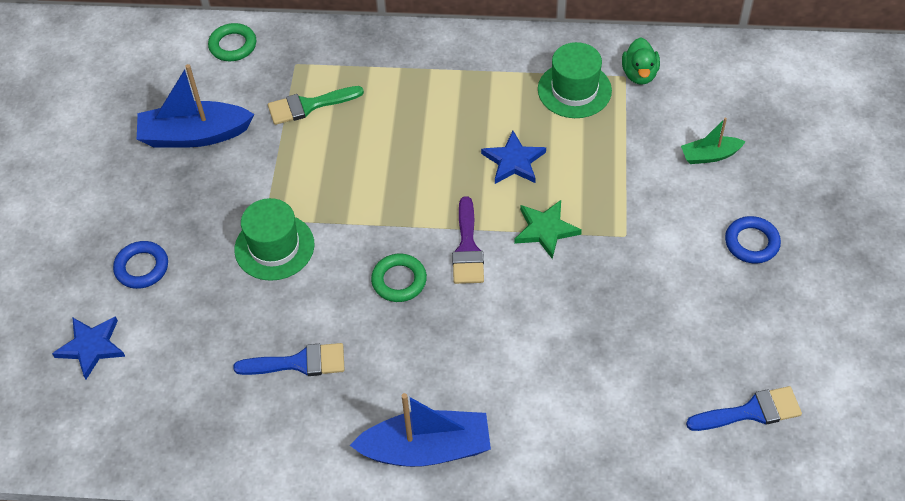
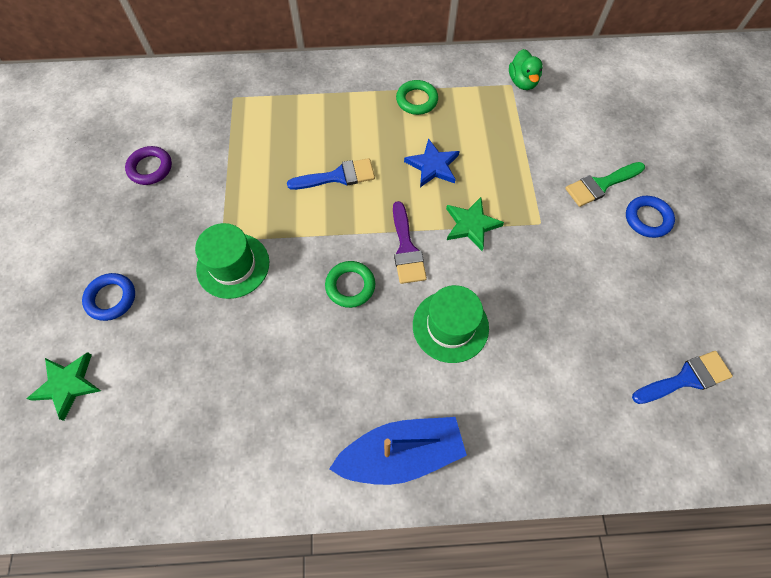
camera: 10 degrees left, 10 degrees up
(91, 347) = (67, 385): blue star -> green star
(194, 135) = (150, 168): blue boat -> purple ring
(233, 45) = (177, 86): green ring -> green ring (416, 100)
(299, 363) = (269, 378): blue brush -> blue brush (338, 176)
(308, 106) = (249, 133): green brush -> green brush (600, 185)
(574, 90) = (472, 100): green hat -> green hat (450, 326)
(710, 155) = (595, 145): green boat -> none

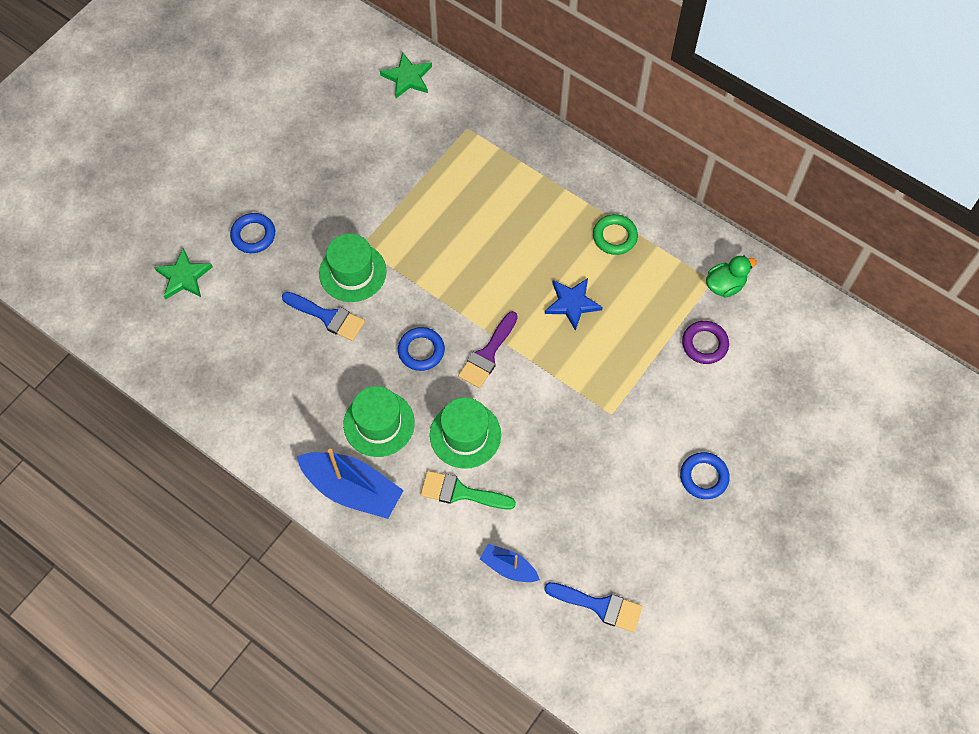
camera: 40 degrees right, 0 degrees up
(150, 168) = (356, 148): purple ring -> purple ring (704, 344)
(338, 176) = (489, 258): blue brush -> blue brush (328, 317)
(350, 286) = (421, 351): green ring -> blue ring
(370, 375) = (379, 423): none -> green hat
(471, 225) = (555, 373): green star -> green star (407, 78)
(522, 82) = (725, 285): green duck -> green duck turned 150 degrees counterclockwise
(591, 408) = (508, 567): none -> blue boat
(600, 185) = (695, 422): green brush -> green brush (460, 492)

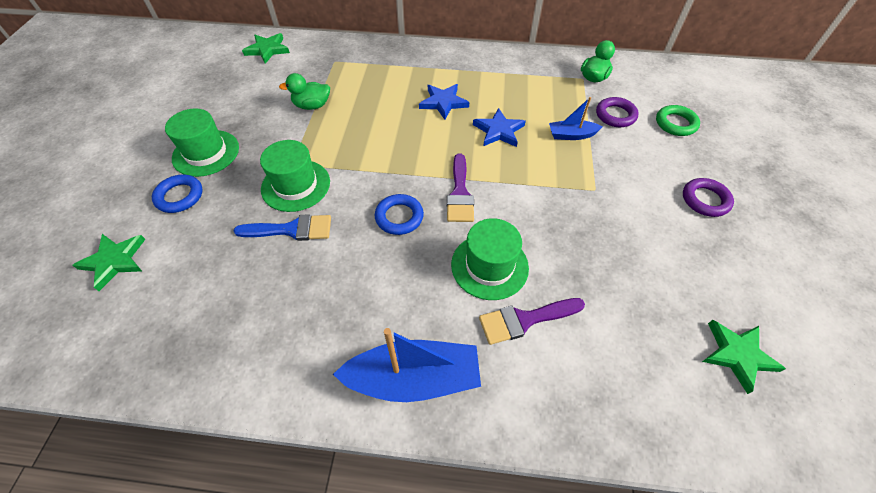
camera: 30 degrees left, 10 degrees down
(379, 423) = (400, 298): green hat -> green hat (206, 153)
(413, 182) = (312, 106): none -> green duck
(460, 492) = (524, 320): green brush -> purple brush
(508, 567) = (627, 367): blue boat -> blue boat (571, 135)
(542, 241) = (443, 102): none -> blue star
(600, 606) = (737, 355): blue brush -> green star
(614, 236) = (494, 80): green ring -> green ring (675, 123)
(703, 477) = (705, 200): blue ring -> purple ring

